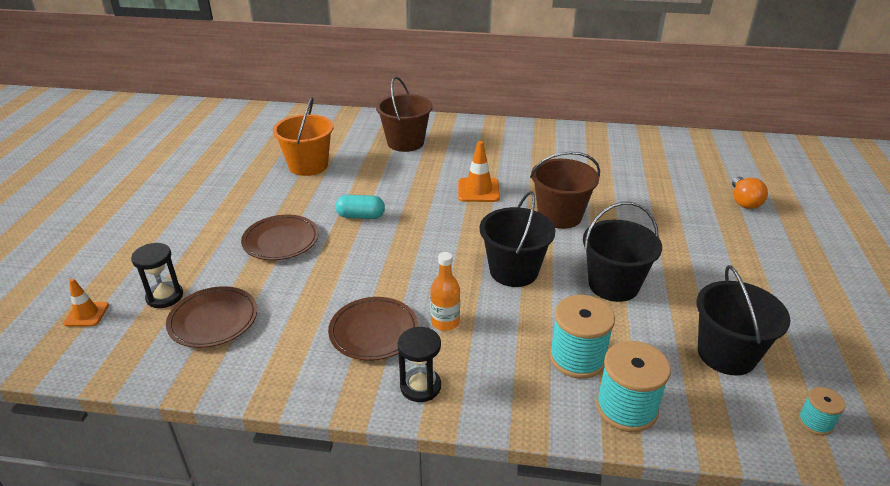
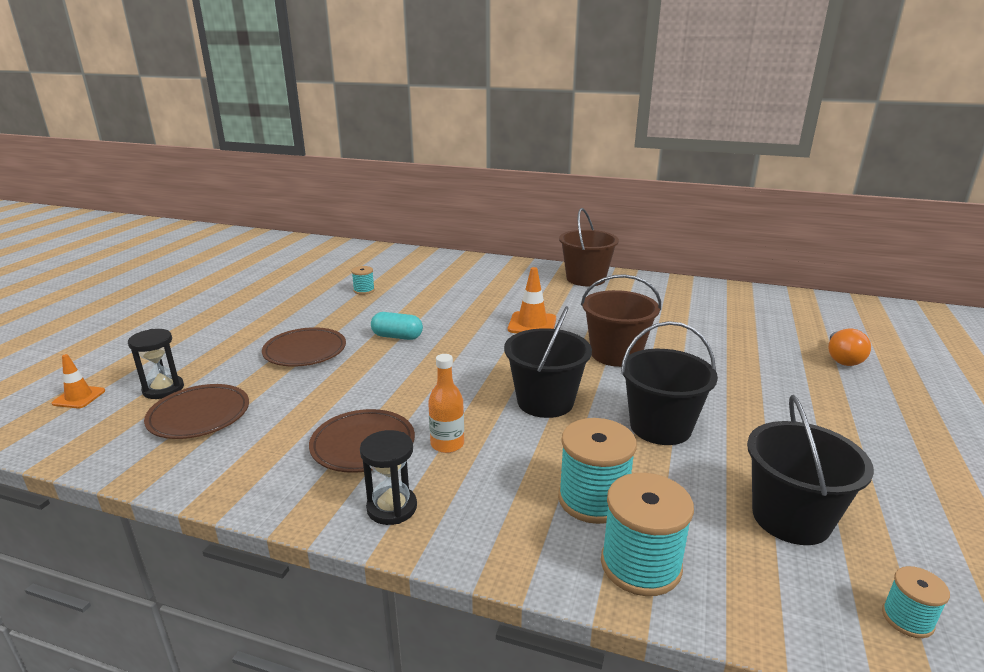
camera: 10 degrees right, 10 degrees down
(308, 165) = (364, 290): orange bucket -> turquoise spool
(405, 142) = (470, 278): brown bucket -> brown bucket (586, 279)

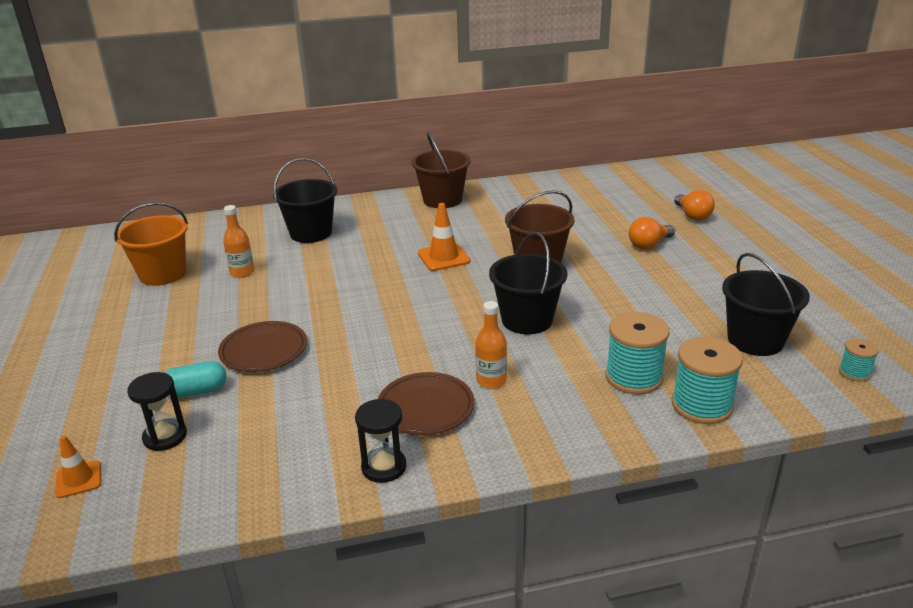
camera: 30 degrees left, 5 degrees up
(199, 416) = (241, 444): brown plate -> none
(312, 276) = (162, 274): none -> orange bucket
(364, 290) = (242, 272): turquoise spool -> orange bottle
(392, 507) = (506, 441): black hourglass -> black hourglass (384, 467)
(397, 337) = (336, 307): turquoise capsule -> turquoise capsule (196, 391)
(660, 427) = (625, 309): black bucket -> black bucket (311, 233)
(757, 372) = (649, 244): none -> orange light bulb

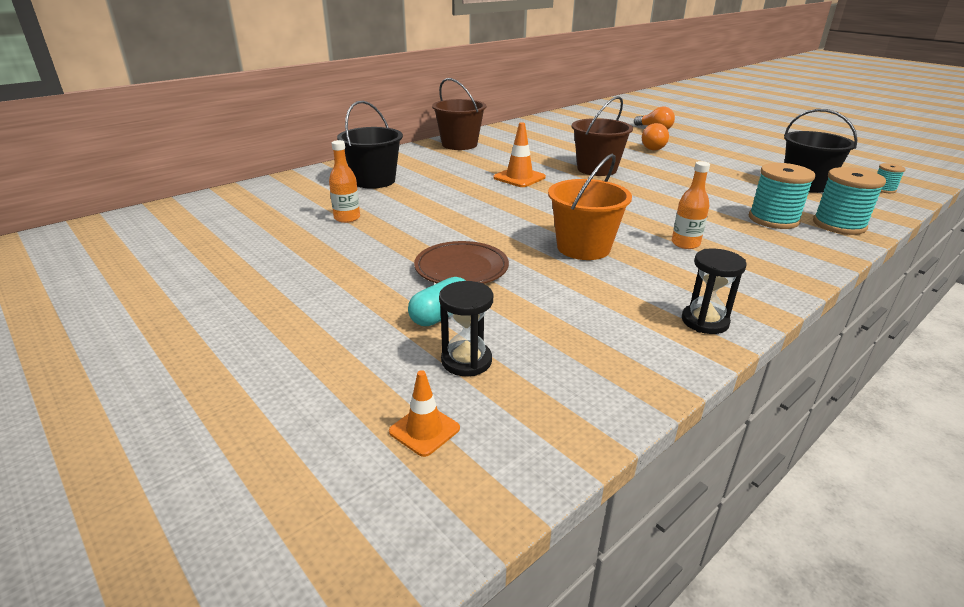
camera: 30 degrees left, 0 degrees up
(162, 274) = (258, 234): orange bucket -> orange bucket (583, 248)
(425, 408) = (668, 273): brown plate -> none
(527, 320) = (647, 203): black bucket -> none

